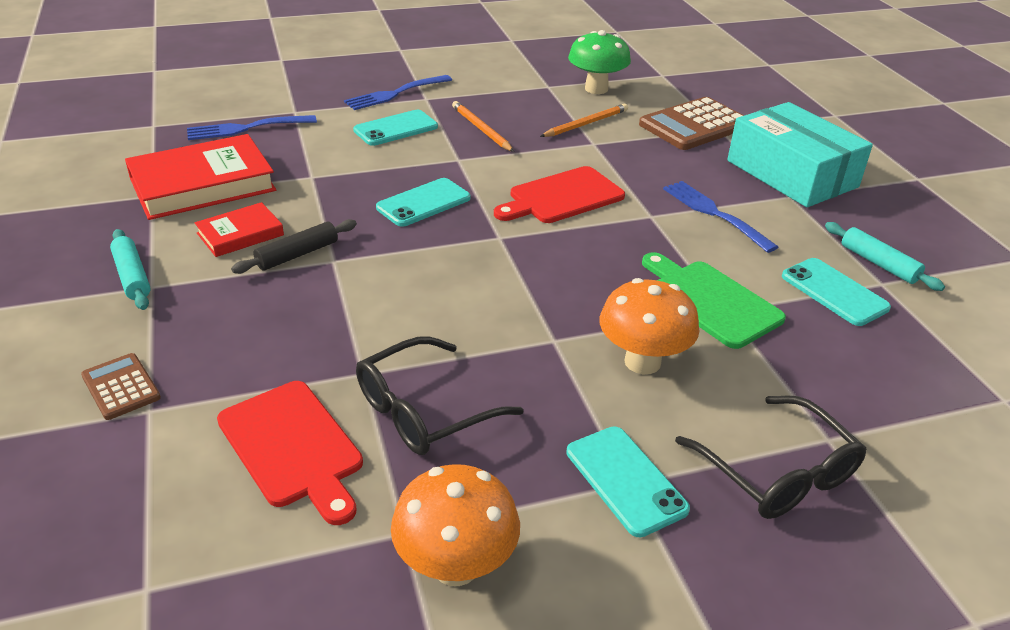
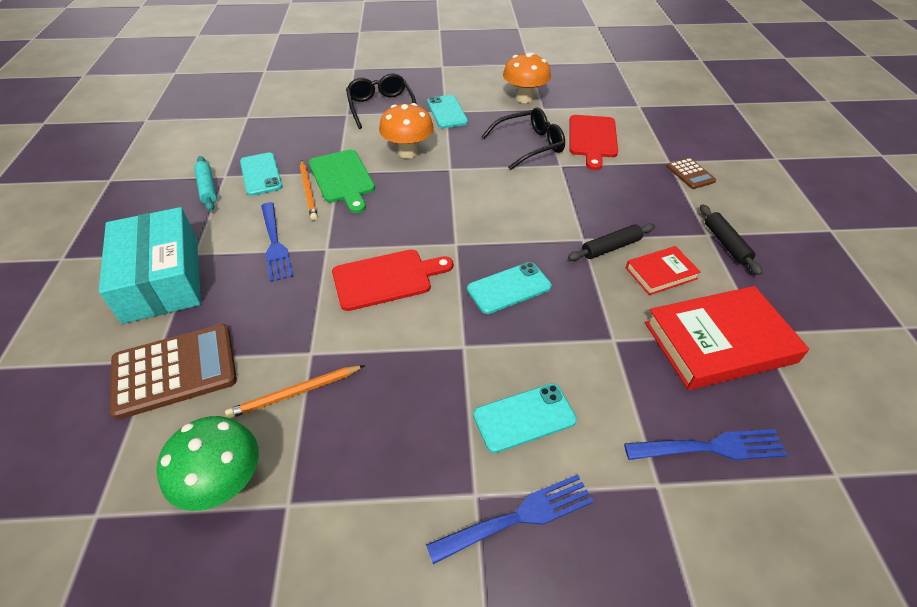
camera: 165 degrees left, 10 degrees up
(132, 277) = (726, 244): turquoise rolling pin -> black rolling pin
(293, 447) = (592, 139): red cutting board -> red cutting board turned 150 degrees counterclockwise
(481, 129) = (423, 400): orange pencil -> orange pencil (308, 191)

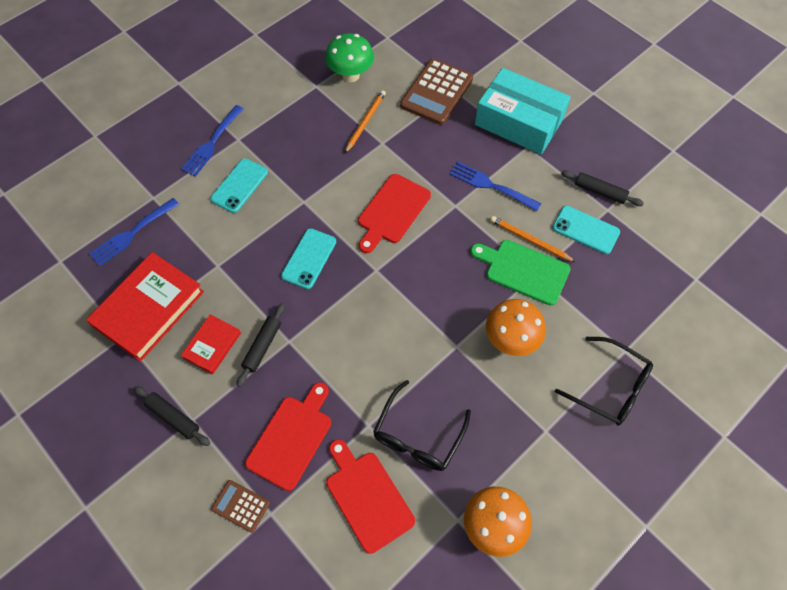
camera: 140 degrees right, 15 degrees up
(208, 188) = (600, 192): turquoise rolling pin -> black rolling pin
(447, 112) = (543, 430): turquoise phone -> none
(626, 186) = (292, 438): none -> red cutting board

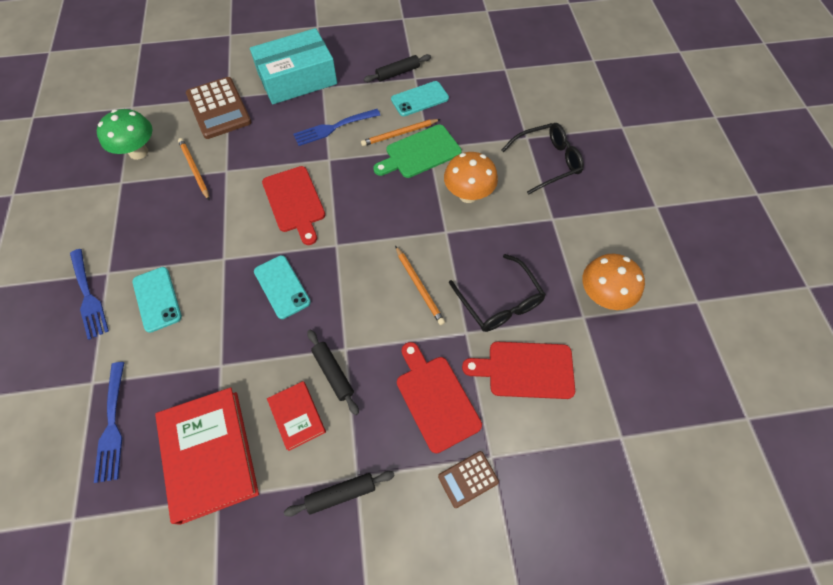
camera: 55 degrees left, 0 degrees up
(384, 360) = (419, 286): none -> orange pencil

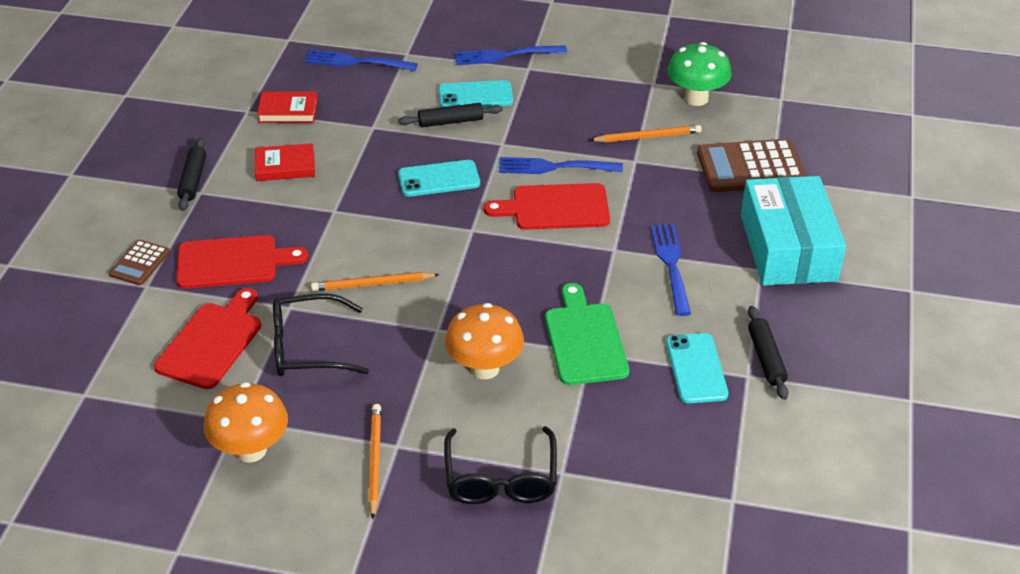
camera: 110 degrees right, 20 degrees down
(210, 455) = (288, 111): red book -> red book, size x0.53
(246, 215) = (554, 167): none -> blue fork
(333, 373) = (312, 197): black rolling pin -> black rolling pin (450, 121)
(399, 134) = (631, 328): orange pencil -> orange pencil (374, 461)
(468, 479) = (139, 263): brown calculator -> brown calculator turned 150 degrees counterclockwise

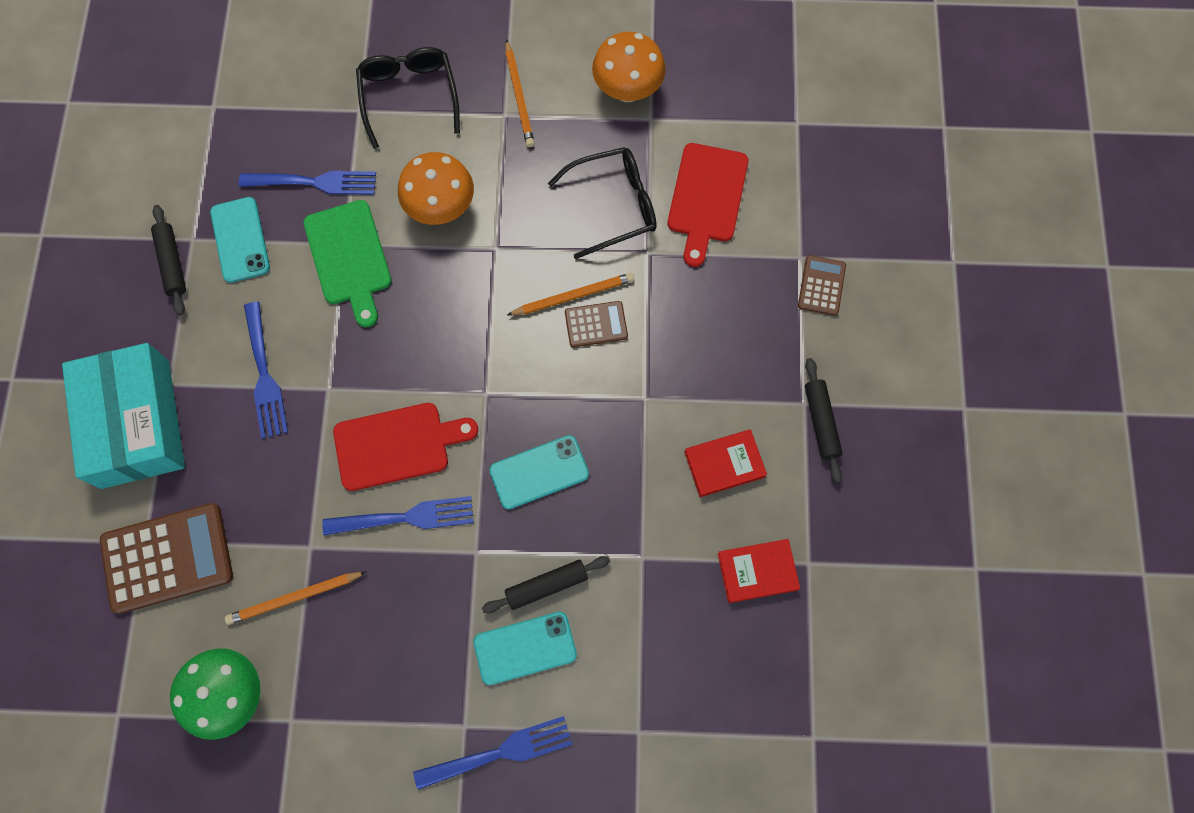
camera: 170 degrees right, 30 degrees up
(233, 262) = (726, 303): red cutting board -> none
(356, 62) = (702, 698): blue fork -> blue fork (314, 182)
(358, 262) = (596, 324): none -> brown calculator

